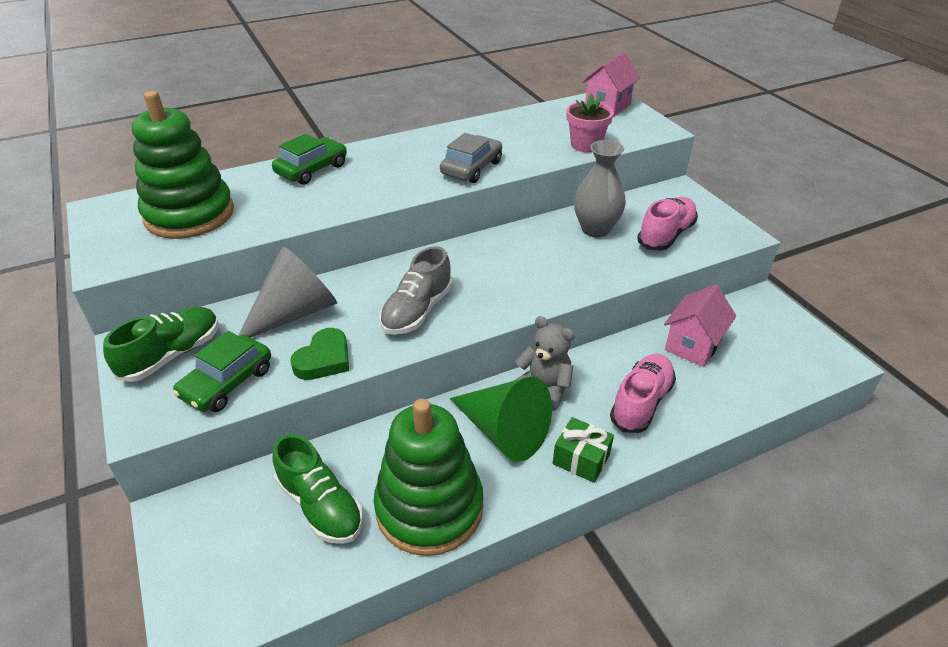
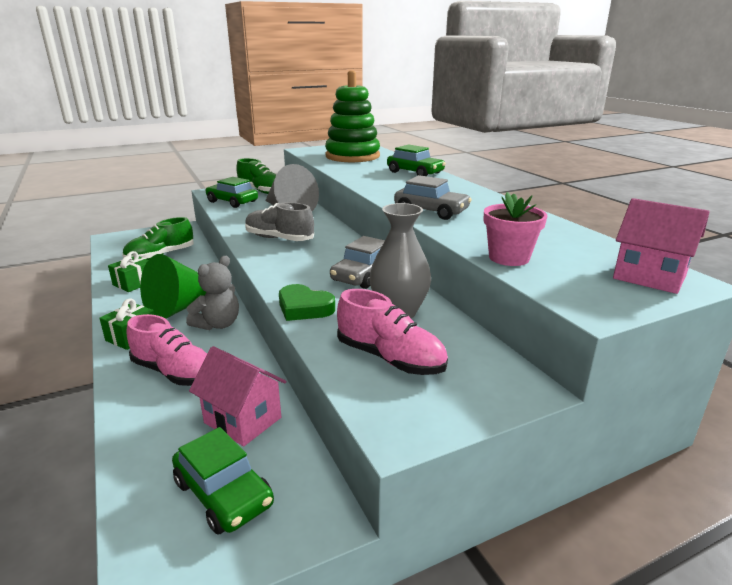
camera: 90 degrees right, 15 degrees down
(324, 359) = (240, 218): green heart -> green heart (304, 308)
(429, 508) = (134, 283): green stacking toy -> green gift
(524, 247) = (363, 275): none -> grey car
(766, 343) = (223, 493): none -> green car

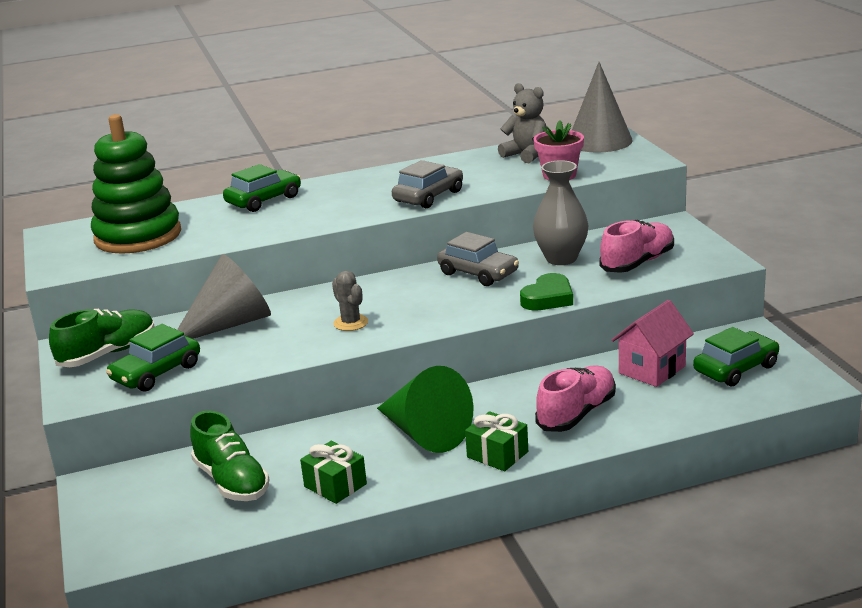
camera: 80 degrees left, 0 degrees up
(218, 324) = (478, 402): grey teddy bear -> grey teddy bear (526, 155)
(279, 239) = (351, 323): grey shoe -> grey cactus
(649, 277) = (599, 141): pink house -> grey cone

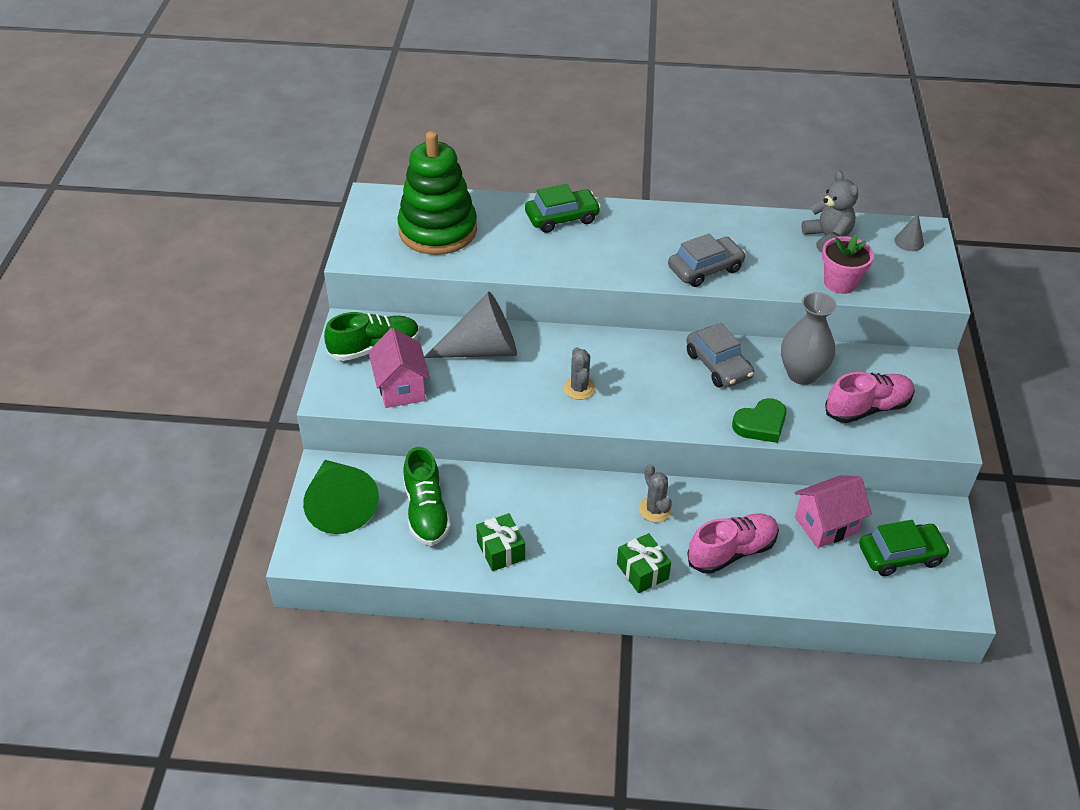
camera: 20 degrees right, 20 degrees up
(156, 373) = (401, 388): green car -> pink house
(424, 433) = (597, 521): green cone -> green cone (339, 505)
(478, 408) = (655, 510): none -> grey cactus
(599, 141) = (909, 242): grey cone -> grey cone, size x0.44

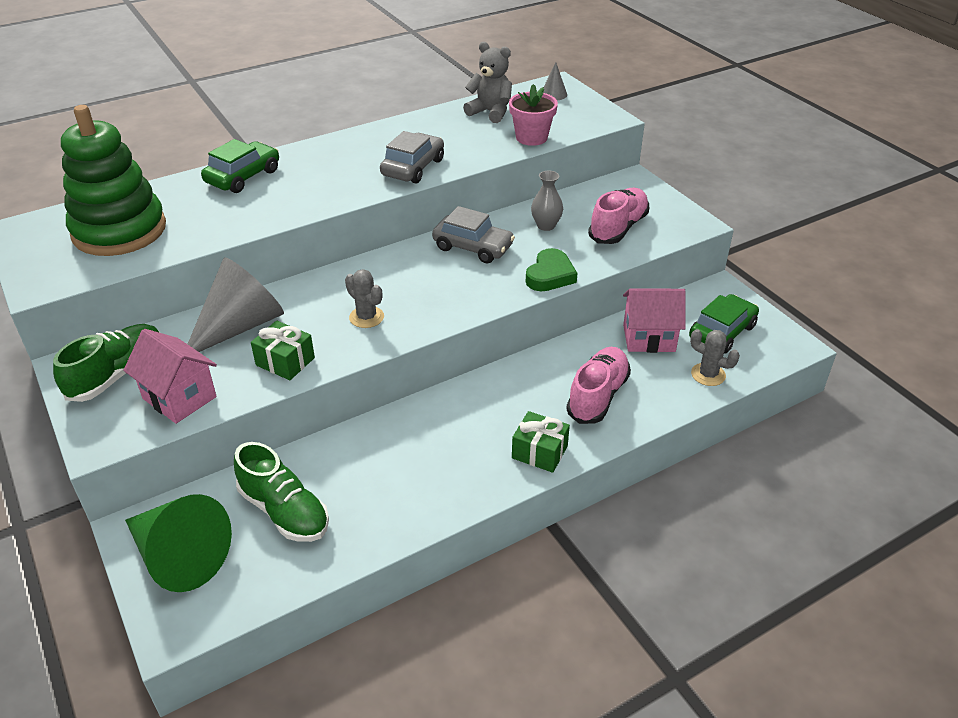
camera: 35 degrees left, 5 degrees down
(501, 550) = (393, 506): green gift -> green gift (285, 361)
(655, 510) = (504, 396): grey cactus -> grey cactus (708, 374)
(802, 374) = (546, 225): grey vase -> grey vase, size x0.61
(826, 525) = (649, 338): pink house -> pink house turned 60 degrees clockwise

